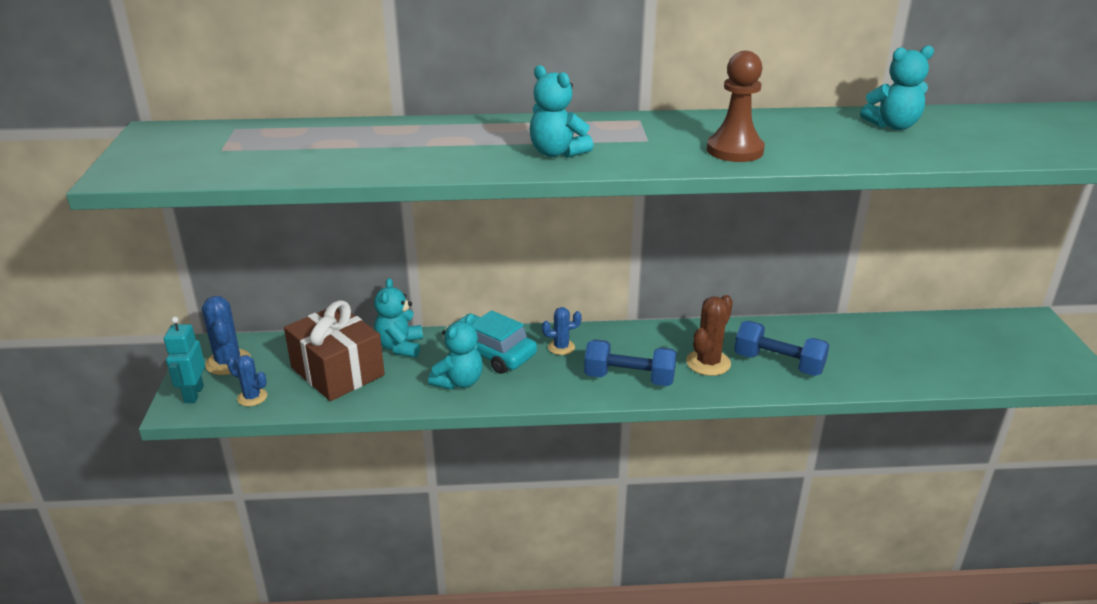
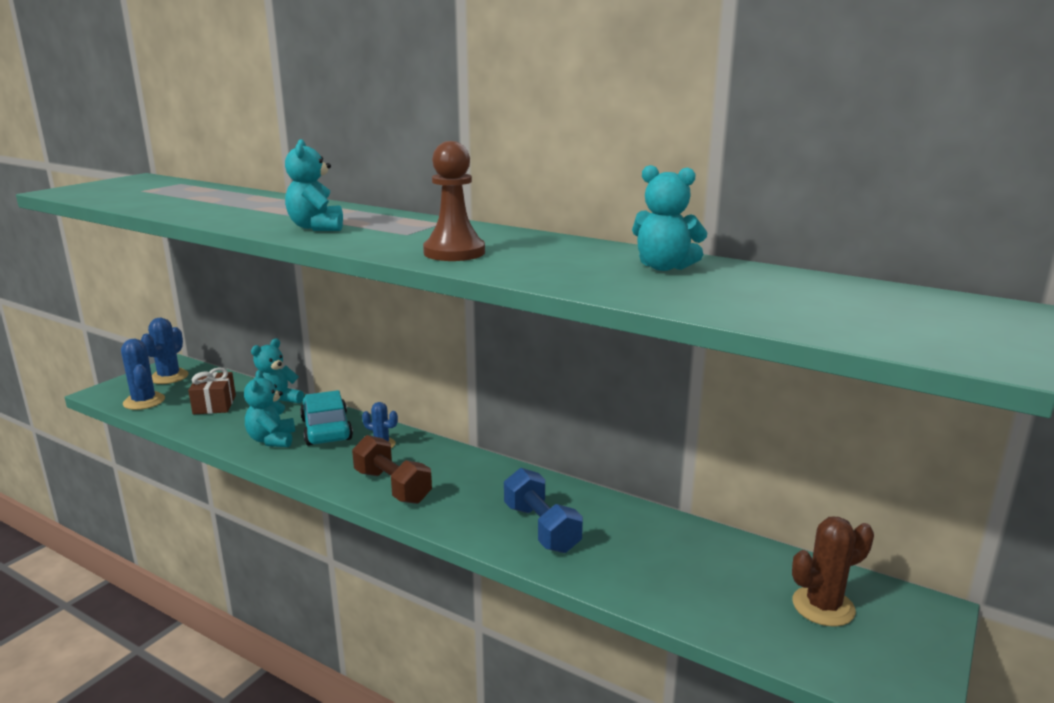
camera: 35 degrees right, 10 degrees down
(193, 394) = (120, 388): turquoise robot -> none
(252, 397) = (144, 401): blue cactus -> blue cactus, size x1.60
(337, 371) = (214, 404): brown gift -> brown gift, size x0.61
(459, 382) = (272, 440): turquoise teddy bear -> turquoise teddy bear turned 105 degrees clockwise
(629, 378) = (392, 486): blue dumbbell -> brown dumbbell
(708, 363) = (478, 501): brown cactus -> brown cactus (823, 606)

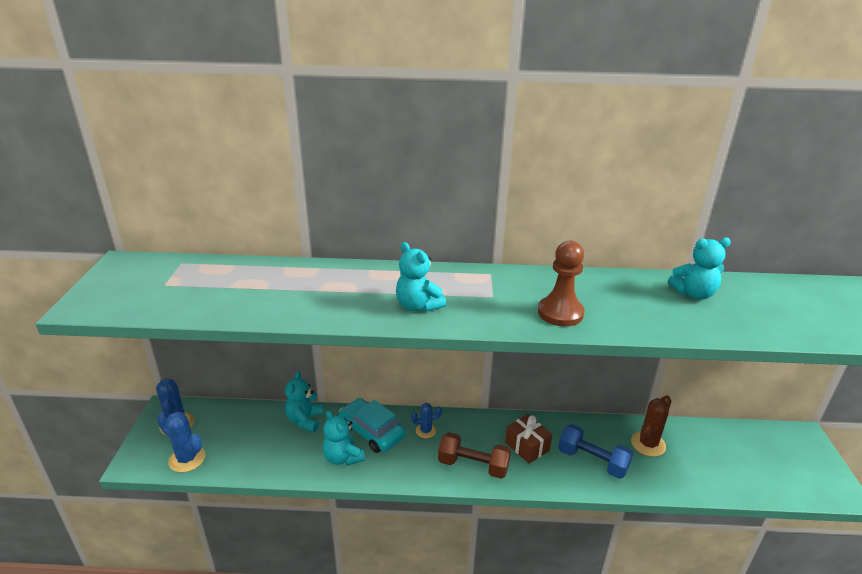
camera: 30 degrees left, 10 degrees up
(214, 404) = (254, 439): brown gift -> brown gift (527, 446)
(823, 606) = (766, 454): brown cactus -> brown cactus (648, 444)

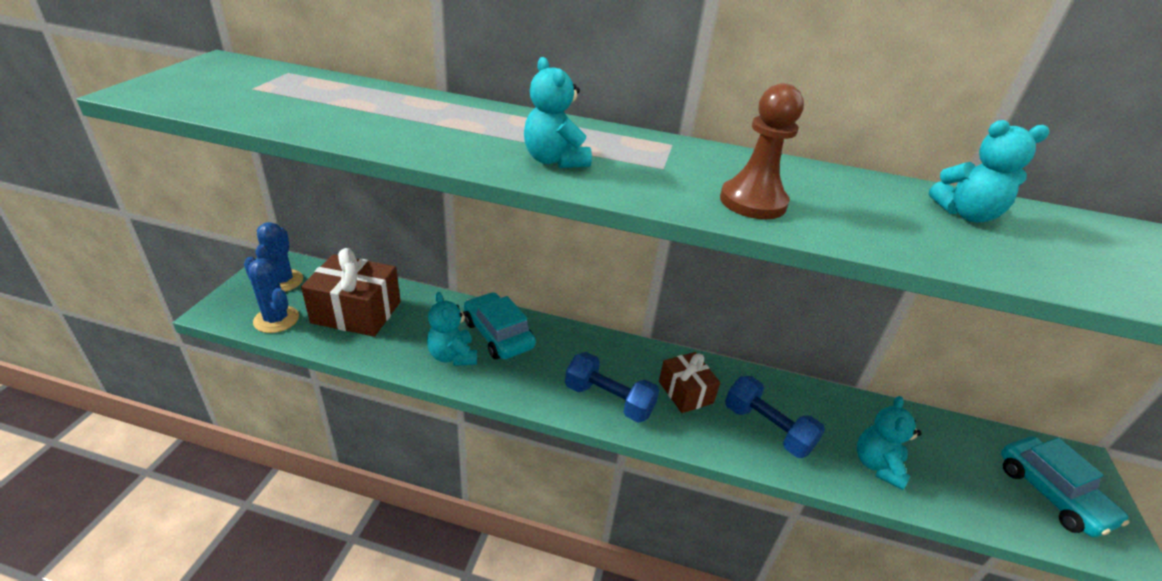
camera: 10 degrees right, 5 degrees up
(251, 438) = (356, 312): none -> brown gift
(305, 420) = (425, 306): turquoise teddy bear -> turquoise teddy bear (877, 465)
(426, 431) = (564, 347): blue cactus -> none
(473, 465) = (609, 400): brown dumbbell -> blue dumbbell
(648, 444) = (850, 424): brown cactus -> none
(789, 463) = (1051, 494): none -> turquoise car

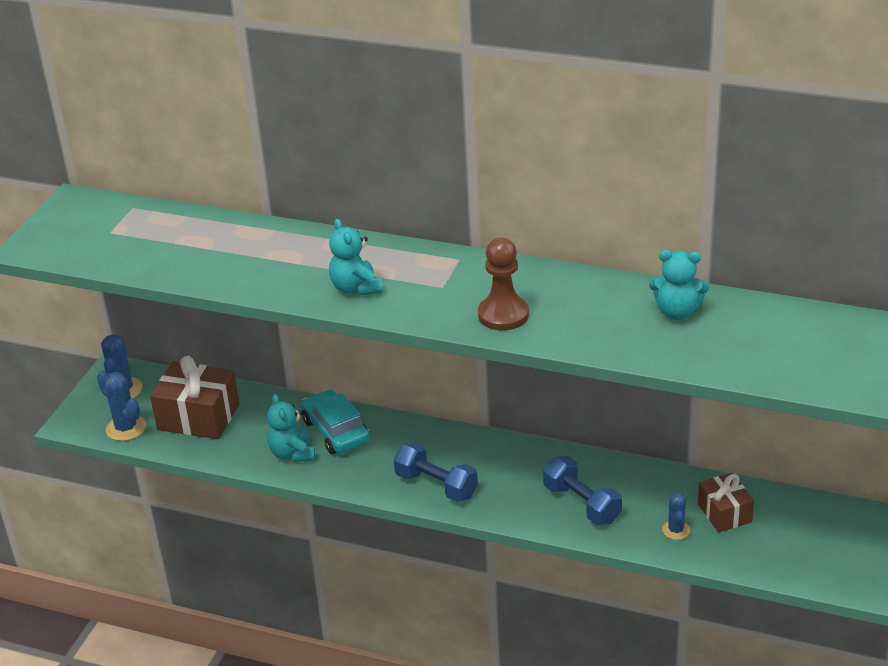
camera: 10 degrees right, 0 degrees up
(685, 392) = (511, 476): brown gift -> brown gift (724, 513)
(877, 465) = (676, 530): turquoise teddy bear -> blue cactus
(1051, 494) = (834, 548): turquoise car -> none

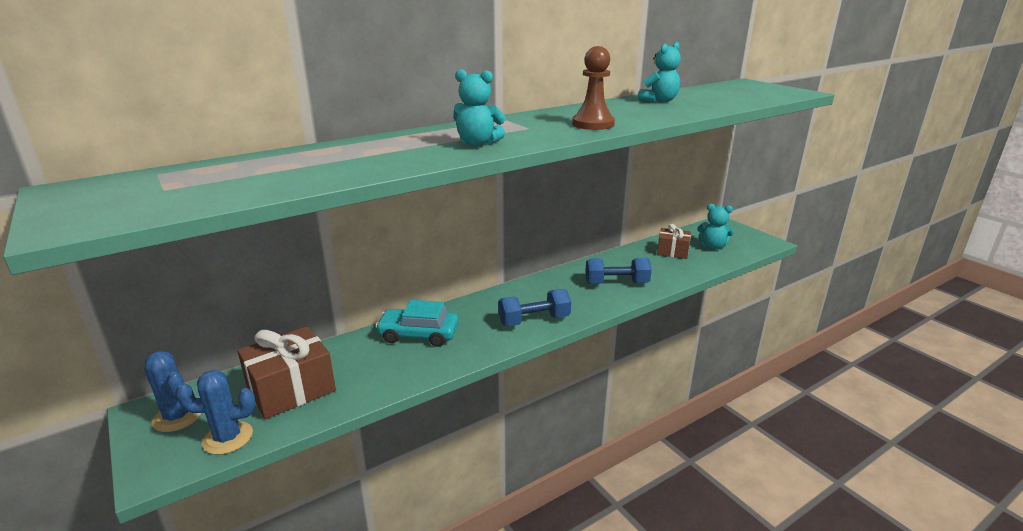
camera: 55 degrees left, 10 degrees down
(292, 453) = (411, 362): turquoise teddy bear -> turquoise teddy bear (712, 246)
(676, 530) = (672, 268): blue cactus -> none

